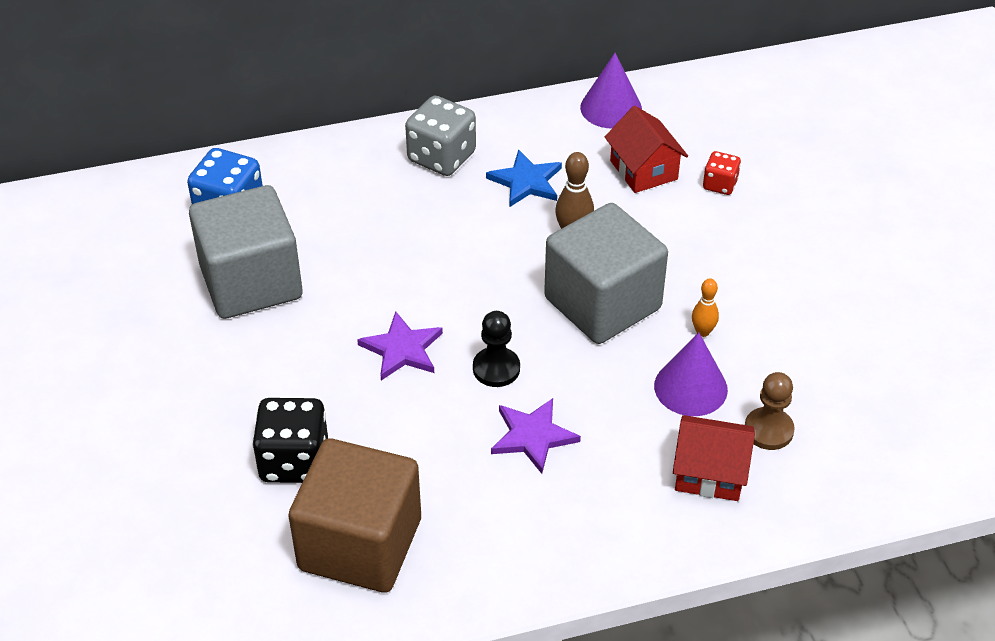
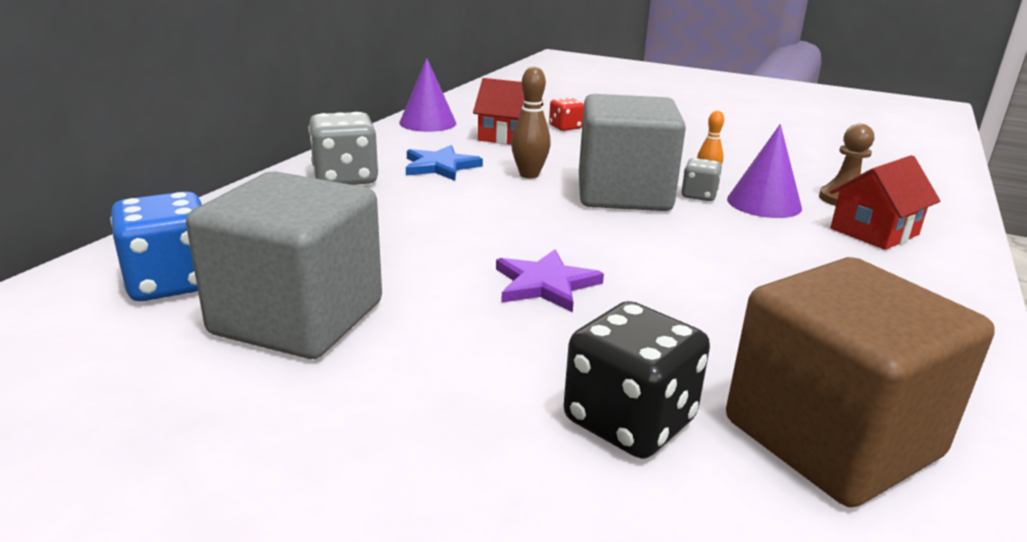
camera: 50 degrees left, 20 degrees down
(496, 369) = (639, 256): black pawn -> none
(533, 436) = (752, 276): purple star -> none
(657, 344) = (699, 195): none -> grey dice

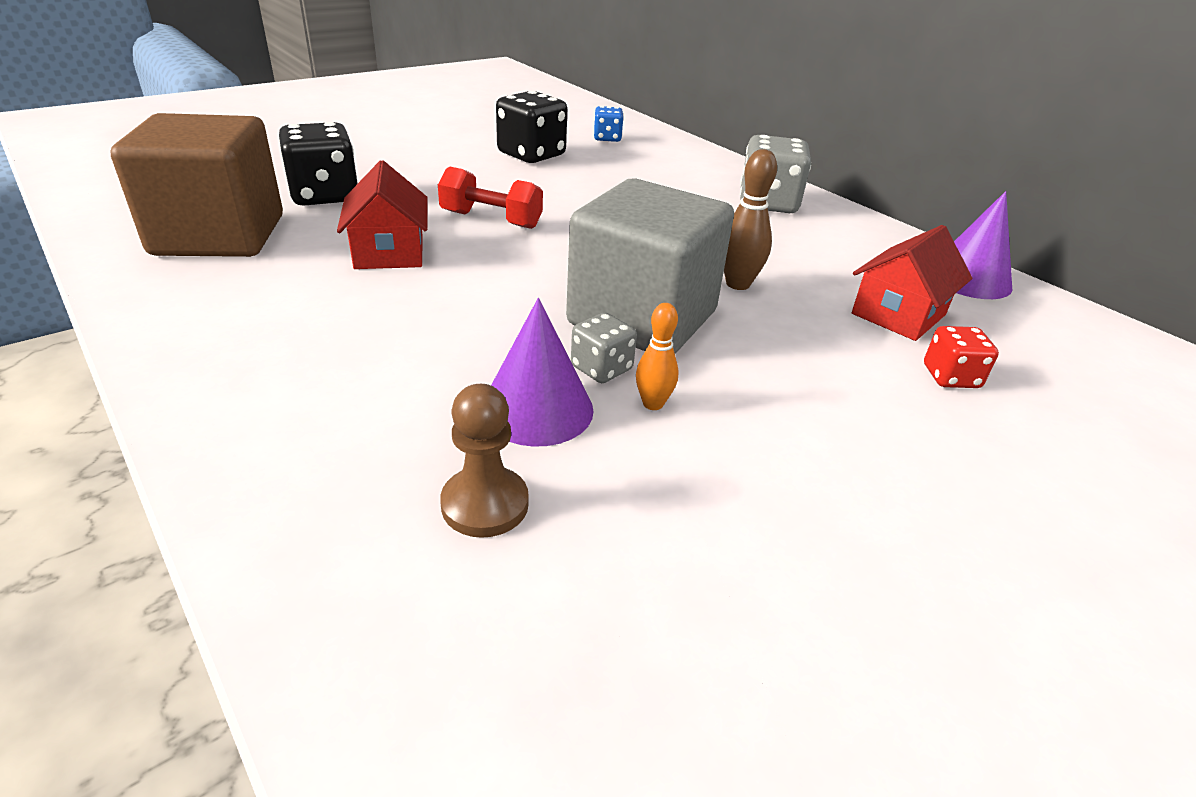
camera: 115 degrees right, 10 degrees up
(172, 282) = (607, 138): blue dice -> blue dice, size x0.55
(298, 318) = (531, 154): grey cube -> black dice
(440, 166) = (787, 247): blue star -> none
(545, 284) = (491, 220): purple star -> red dumbbell
(874, 232) = (372, 452): red house -> red house (389, 252)

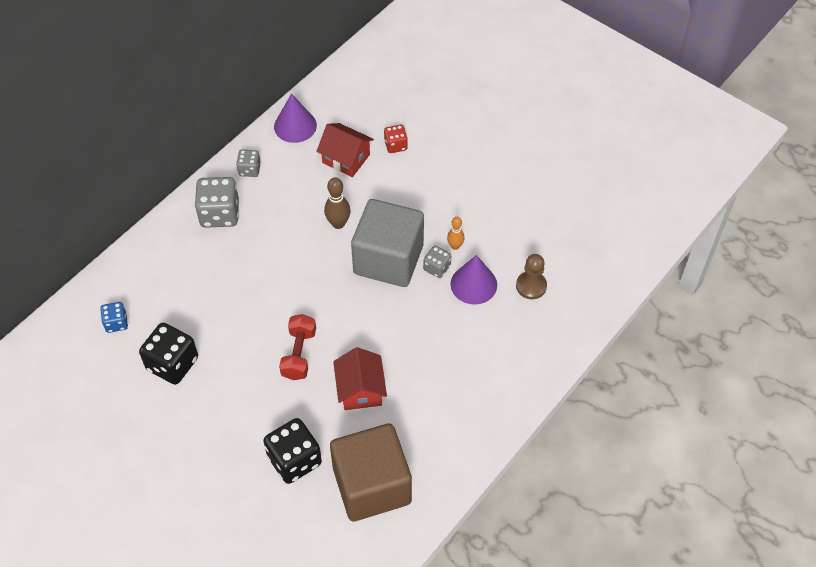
camera: 100 degrees left, 20 degrees up
(389, 252) = (360, 390): red house -> red house turned 75 degrees counterclockwise
(857, 232) = (249, 170): none -> grey dice

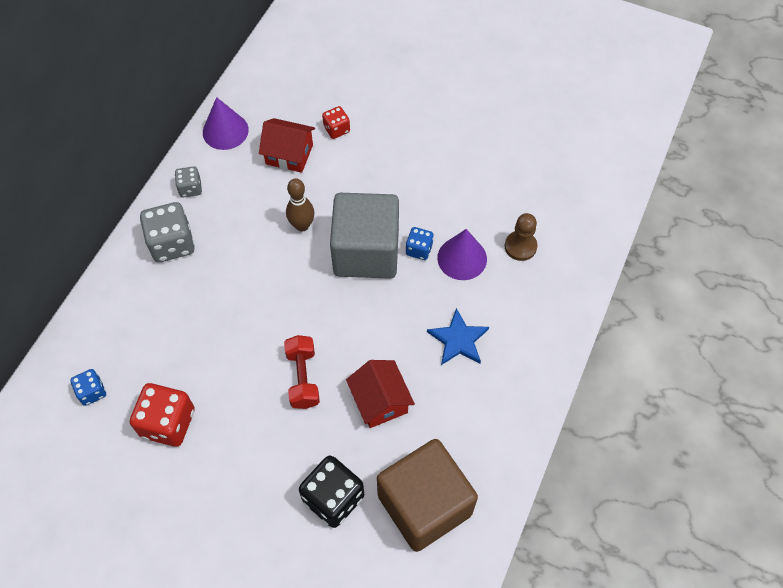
camera: 15 degrees left, 5 degrees up
(172, 364) = (168, 423): black dice -> red dice
(437, 268) = (419, 249): grey dice -> blue dice
(447, 354) = (458, 340): none -> blue star
(455, 246) = (430, 222): orange bowling pin -> none

